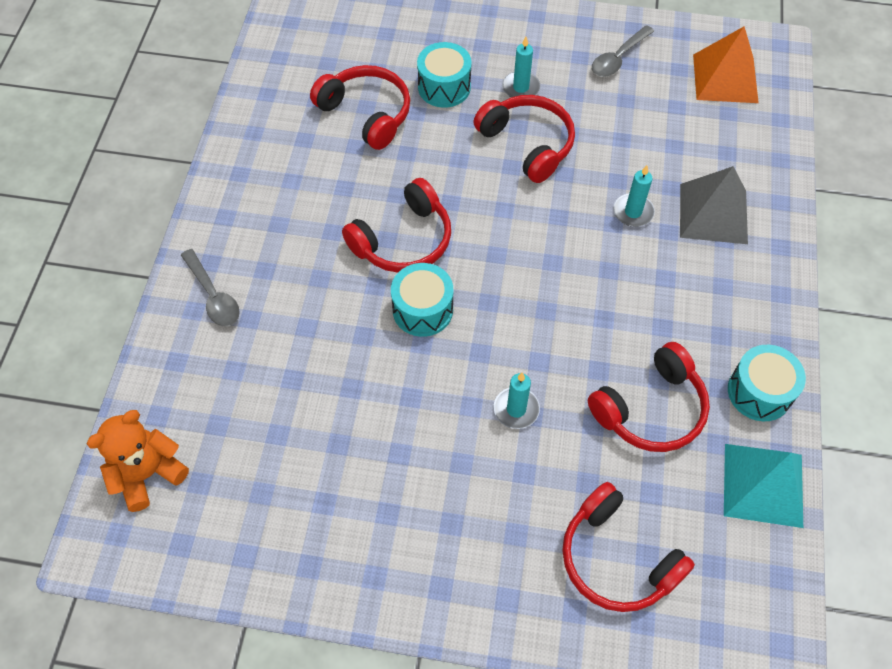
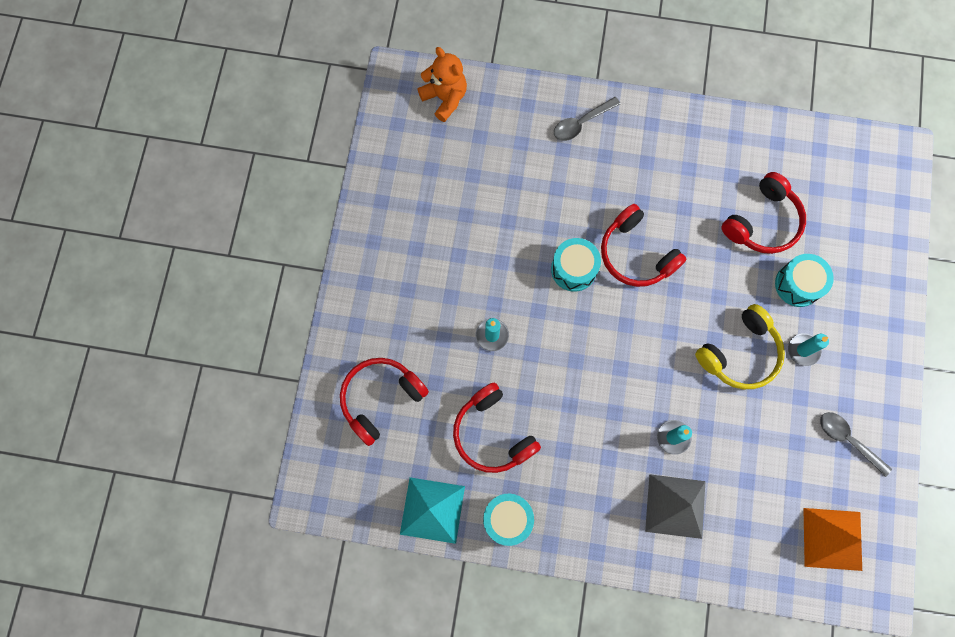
camera: 90 degrees right, 15 degrees up
(527, 144) = (740, 353): red headphones -> yellow headphones

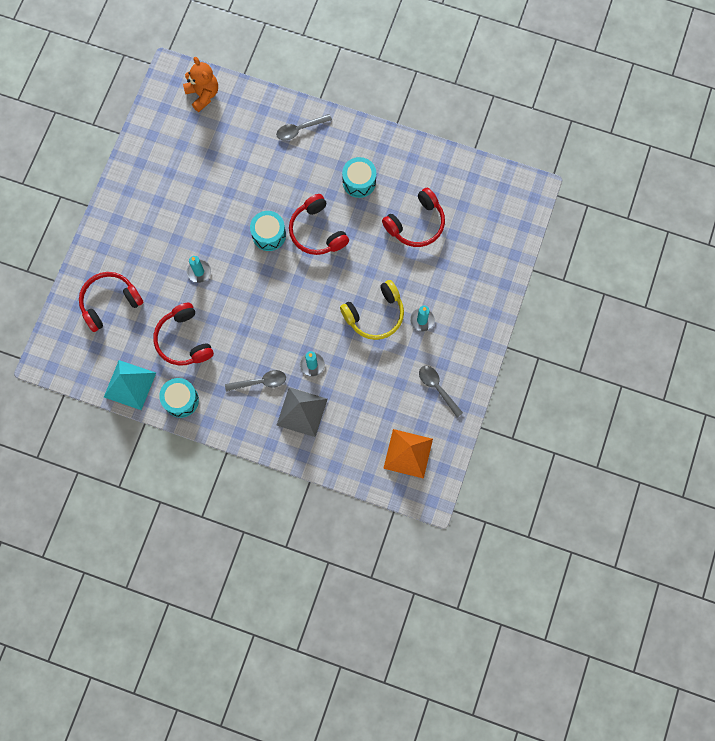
camera: 10 degrees right, 0 degrees up
(609, 474) = (260, 382): none -> grey spoon
(798, 284) = (430, 273): turquoise drum -> turquoise drum (359, 182)

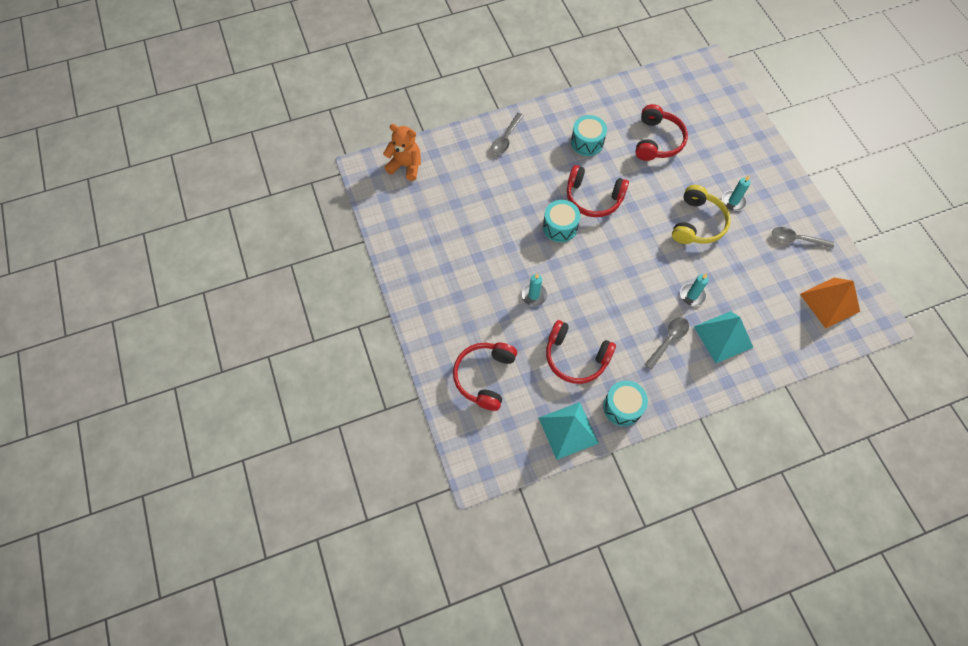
camera: 40 degrees left, 10 degrees down
(302, 412) = (723, 336): grey pyramid -> turquoise pyramid

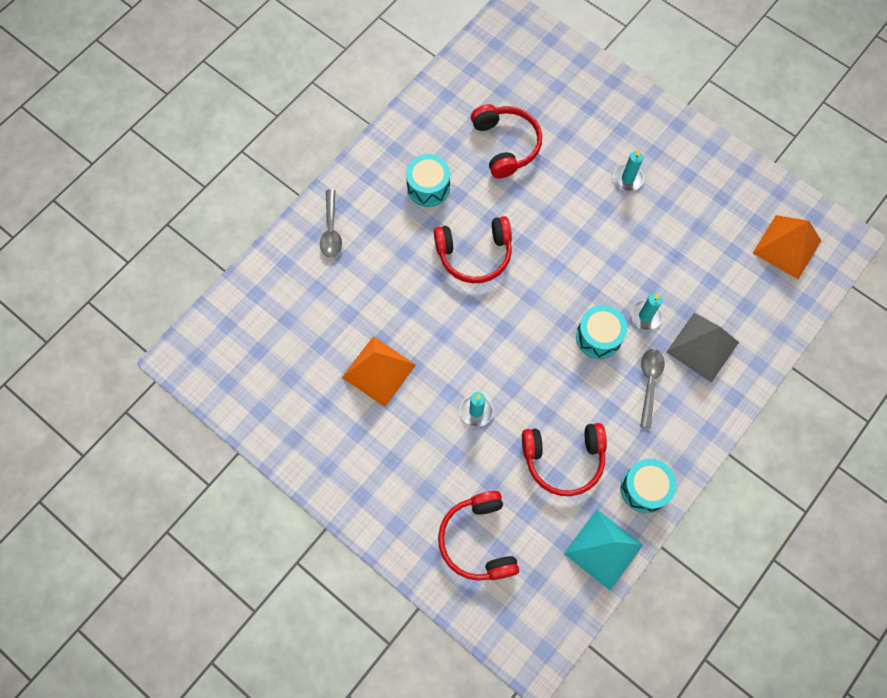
camera: 30 degrees left, 5 degrees up
(406, 166) = (231, 328): orange teddy bear -> none
(484, 237) = (379, 371): none -> orange pyramid
(560, 227) = (457, 311): turquoise drum -> turquoise drum (598, 337)
(697, 223) = (604, 225): yellow headphones -> none
(723, 336) = (702, 347): turquoise pyramid -> grey pyramid
(796, 239) = (716, 190): grey spoon -> none

